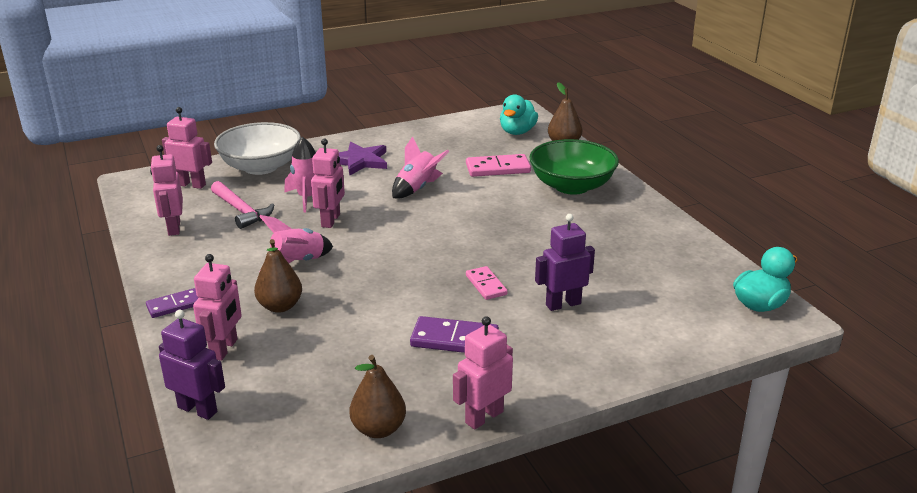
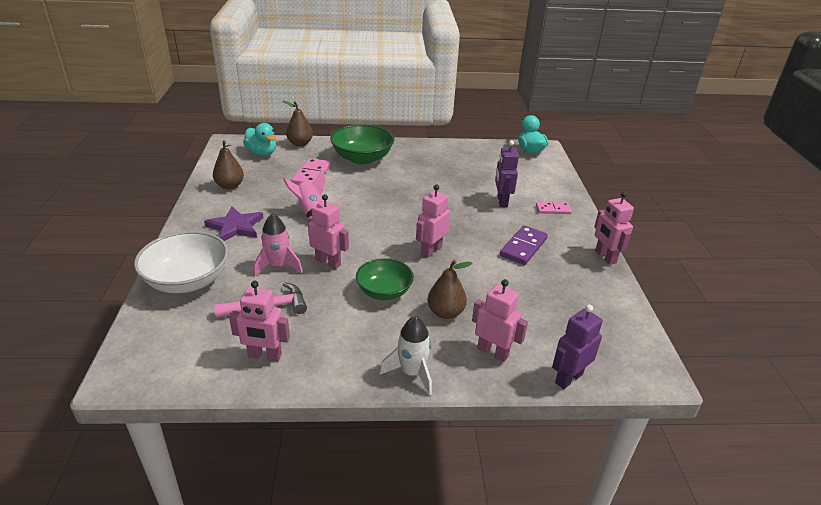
camera: 70 degrees left, 5 degrees up
(174, 305) = (412, 373): purple domino -> white rocket
(191, 185) = (179, 331): pink robot -> pink robot (431, 250)
(298, 262) = (384, 291): pink rocket -> green bowl
(378, 429) = (609, 298): brown pear -> brown pear (230, 186)
(486, 285) = (466, 220): pink domino -> pink domino (553, 209)

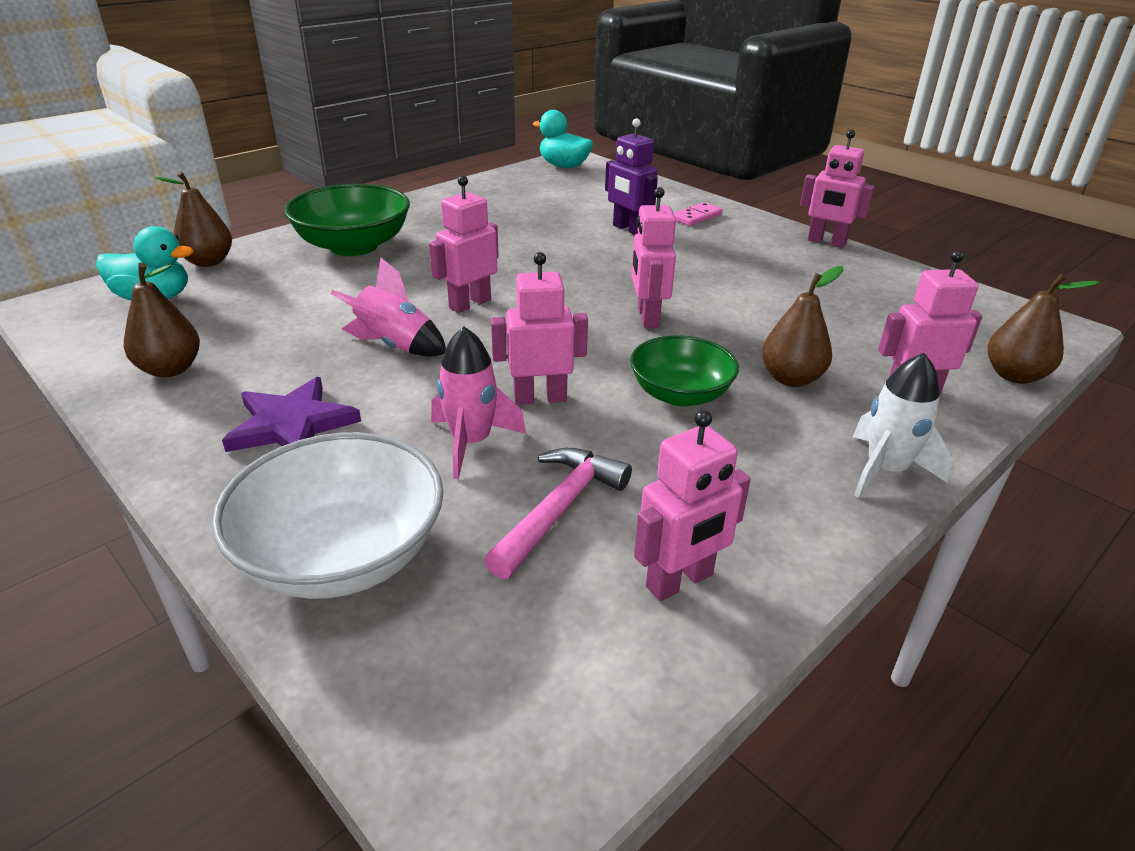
camera: 40 degrees left, 0 degrees up
(311, 175) = (305, 296): pink domino -> none
(366, 207) = (469, 304): none -> pink robot
(523, 247) = (738, 267): purple domino -> none
(568, 378) = (1014, 375): purple robot -> brown pear

